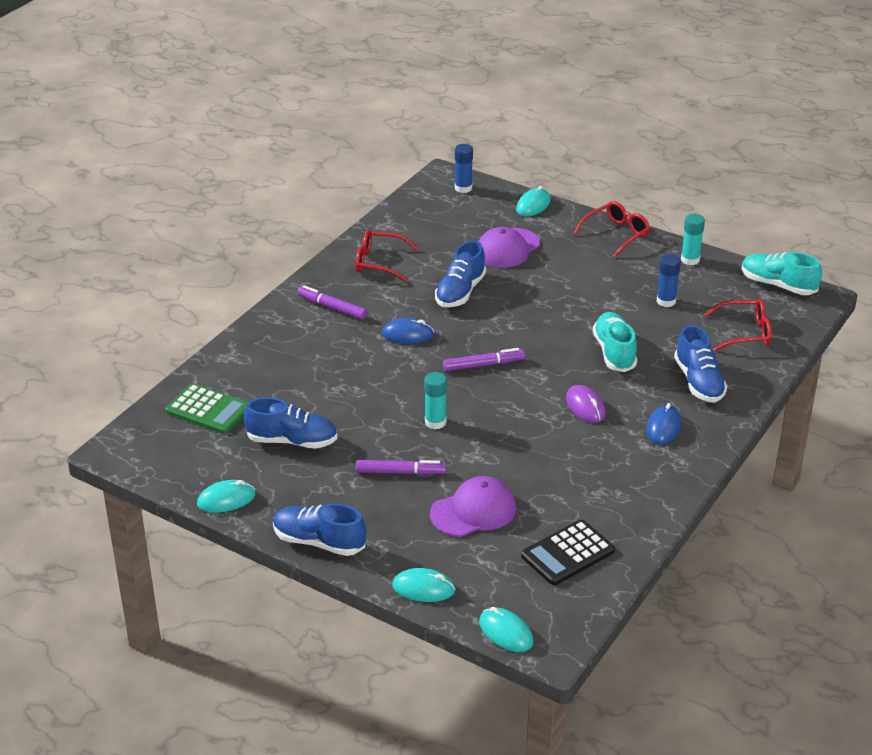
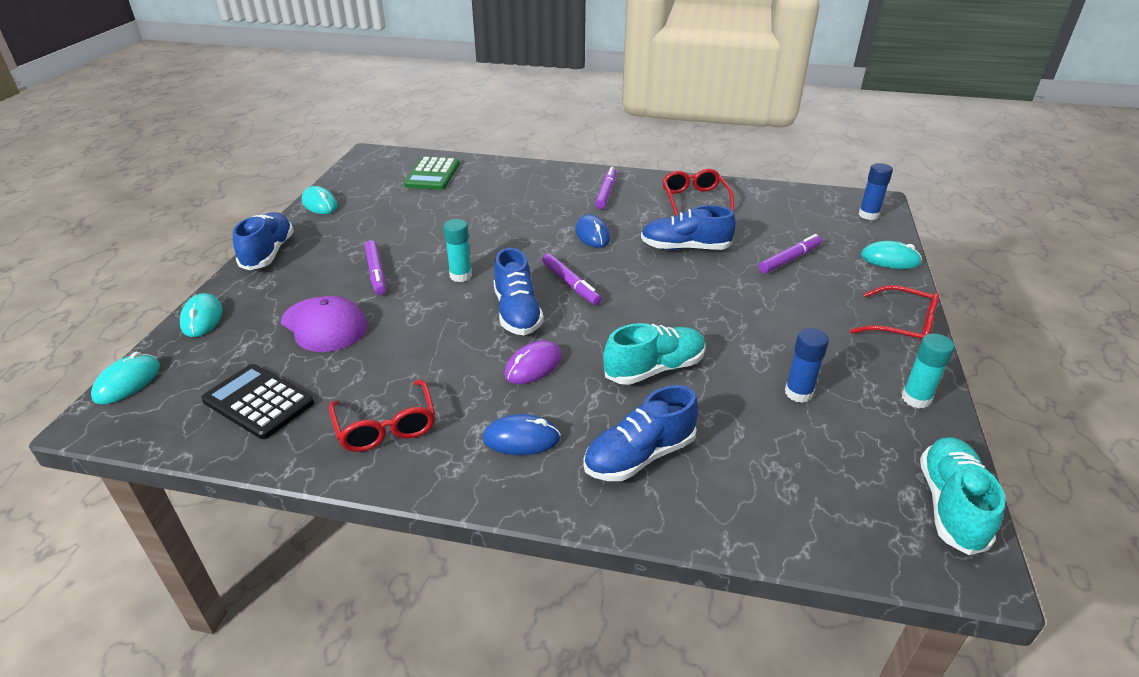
camera: 70 degrees right, 0 degrees up
(292, 441) = (405, 214): blue shoe -> blue shoe (517, 313)
(507, 248) = (789, 259): purple cap -> purple marker
(745, 333) = (792, 486): red glasses -> red glasses (386, 426)

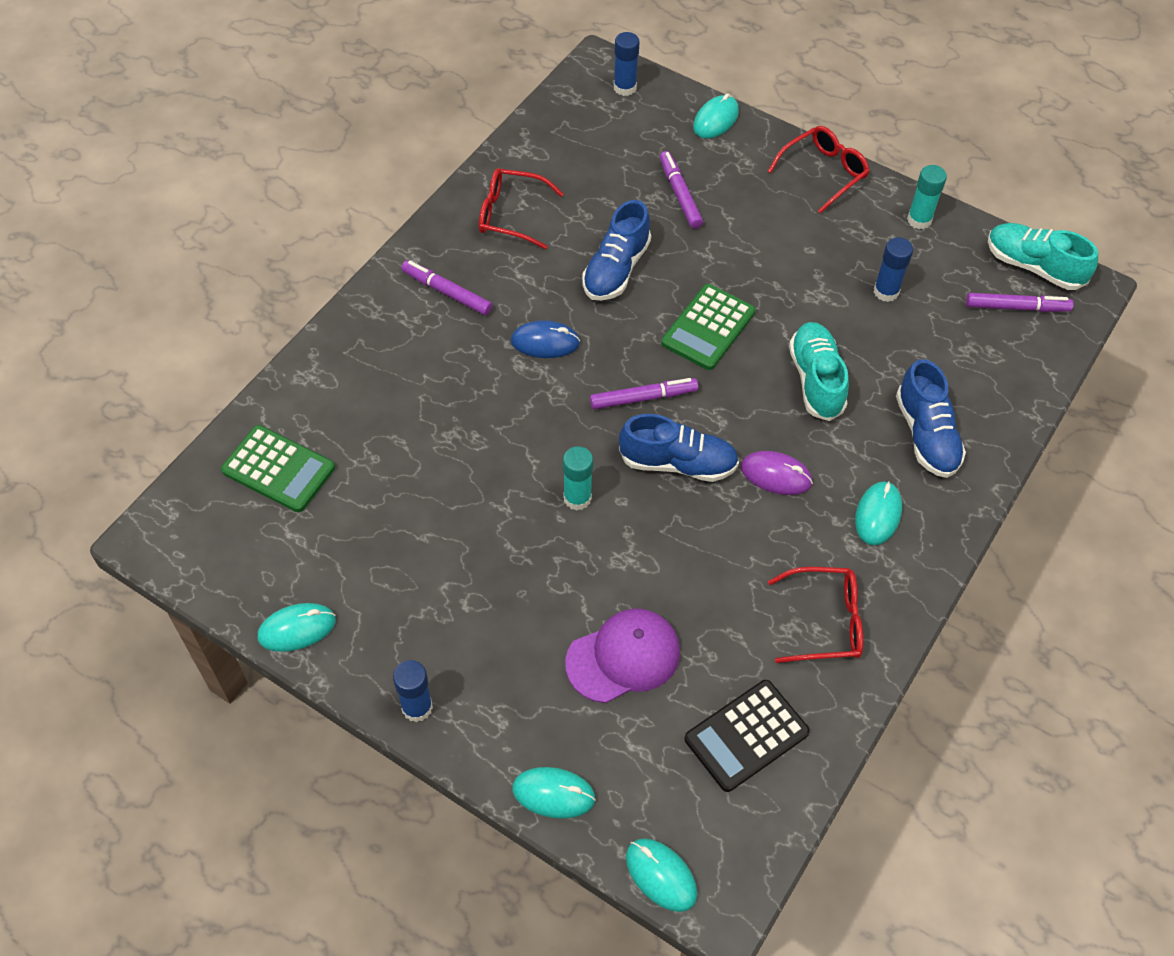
camera: 70 degrees left, 20 degrees up
(268, 253) = (417, 707): blue shoe -> blue glue stick
(376, 272) = (529, 586): purple marker -> purple marker (1017, 307)
(521, 439) = (878, 515): blue mouse -> turquoise mouse
(533, 366) = (776, 475): purple mouse -> purple mouse turned 45 degrees counterclockwise
(664, 300) = (708, 327): none -> green calculator

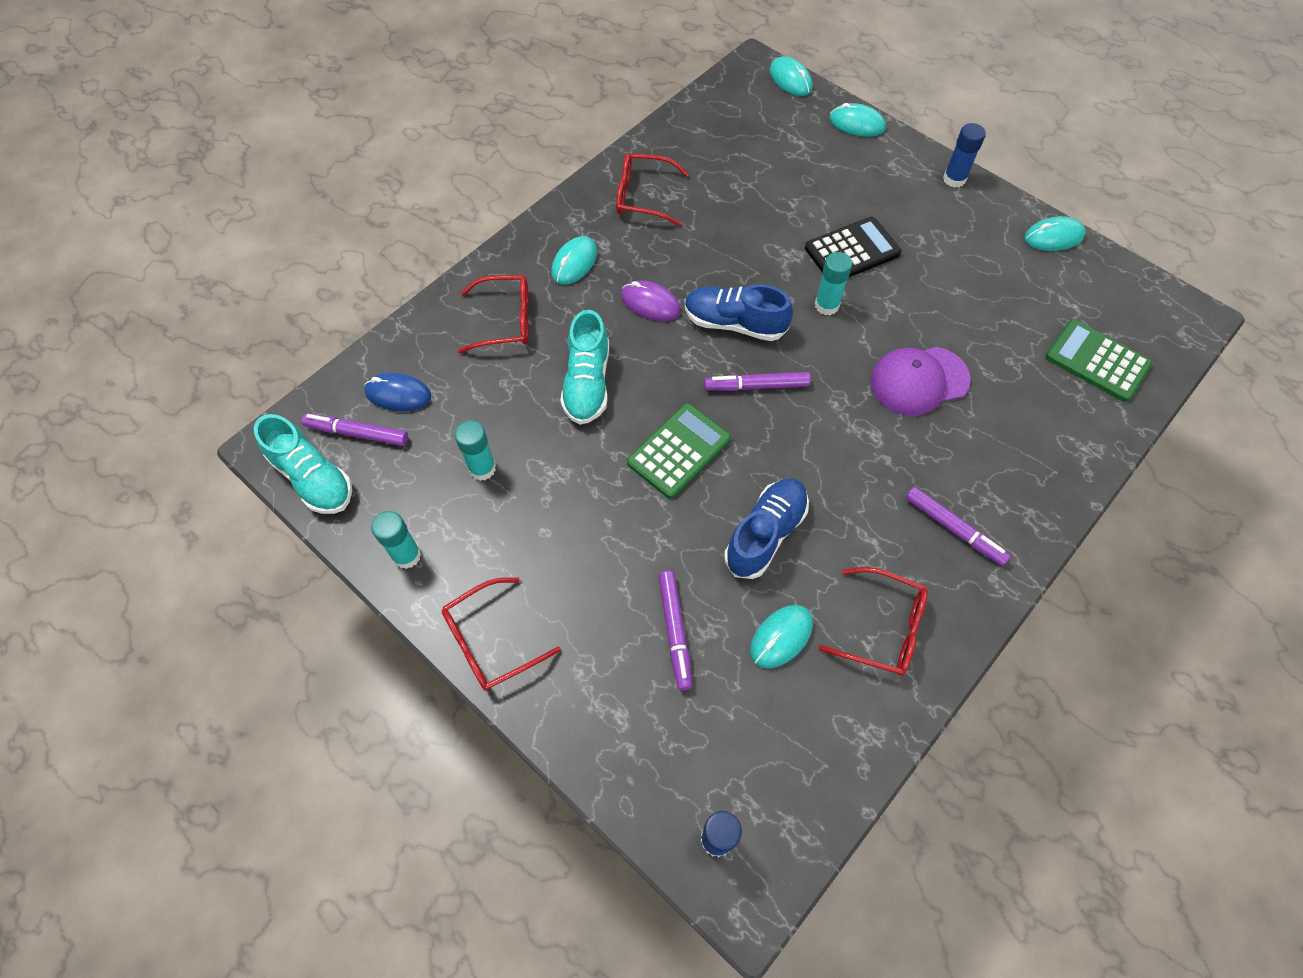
camera: 170 degrees left, 5 degrees up
(545, 342) = (848, 456): blue mouse -> blue mouse (398, 394)
(623, 657) = (800, 192): purple cap -> purple cap (918, 381)
(715, 120) = (602, 755): turquoise mouse -> turquoise mouse (781, 637)
(746, 735) = (719, 139): black calculator -> black calculator (852, 251)
(886, 292) = (482, 468): blue glue stick -> turquoise glue stick
(926, 435) = (505, 321): blue shoe -> red glasses

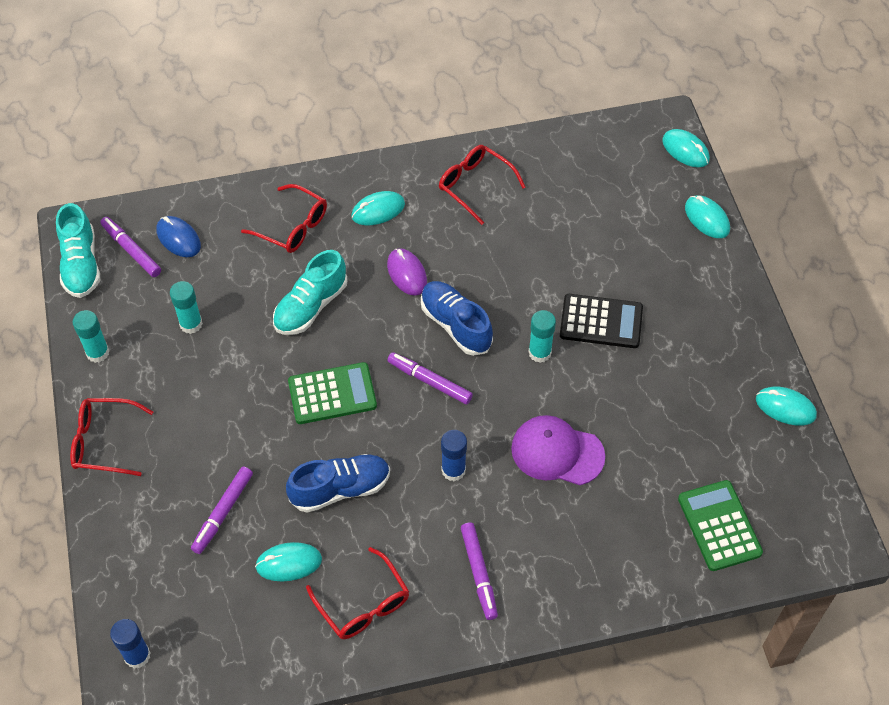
camera: 35 degrees right, 5 degrees down
(790, 80) = (685, 150): turquoise mouse -> turquoise mouse turned 45 degrees counterclockwise
(954, 179) = (746, 311): blue glue stick -> blue glue stick (453, 470)

